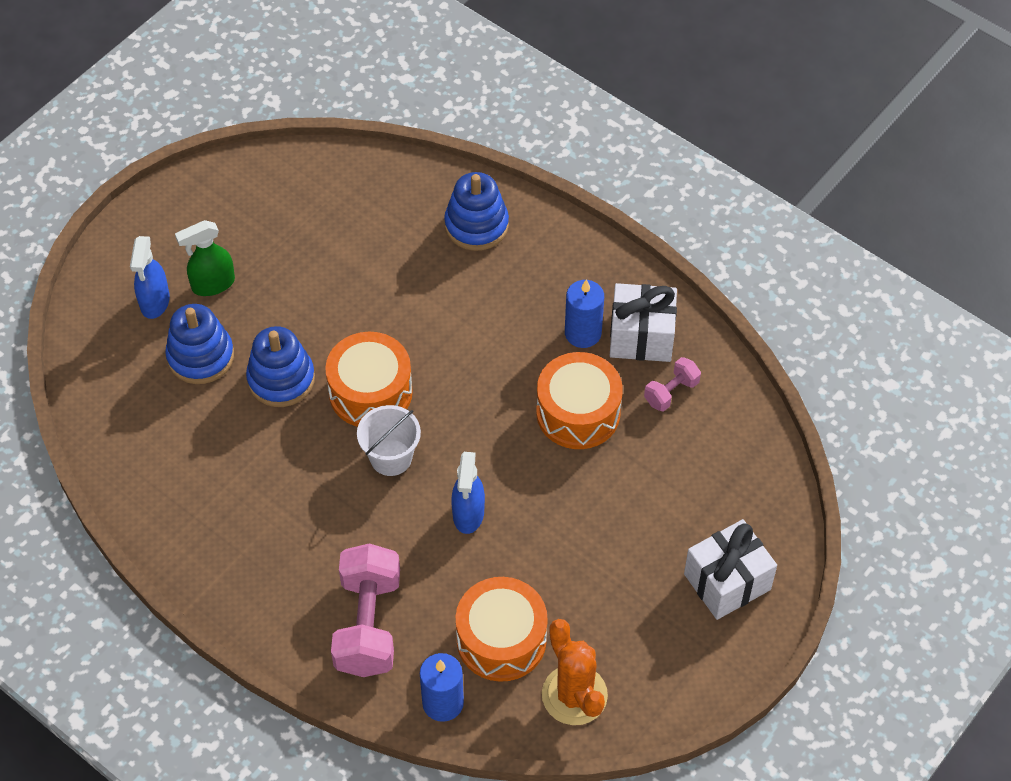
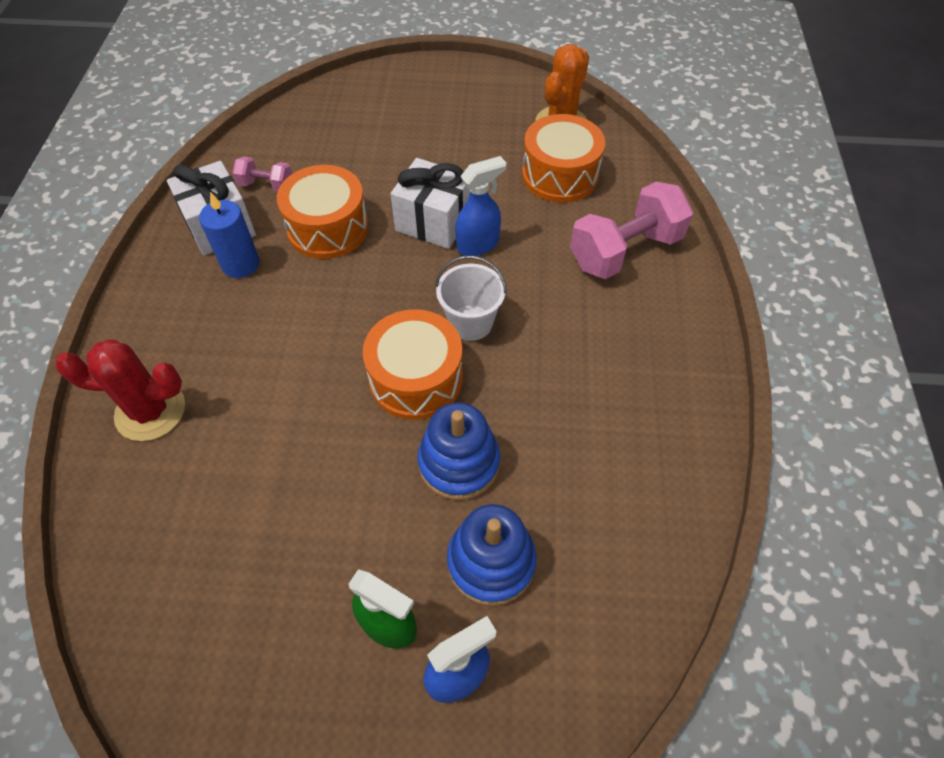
camera: 125 degrees left, 0 degrees up
(443, 703) = (635, 180): blue candle -> none
(476, 225) = (150, 411): blue stacking toy -> red cactus
(727, 581) = (409, 94): white gift -> white gift (433, 222)

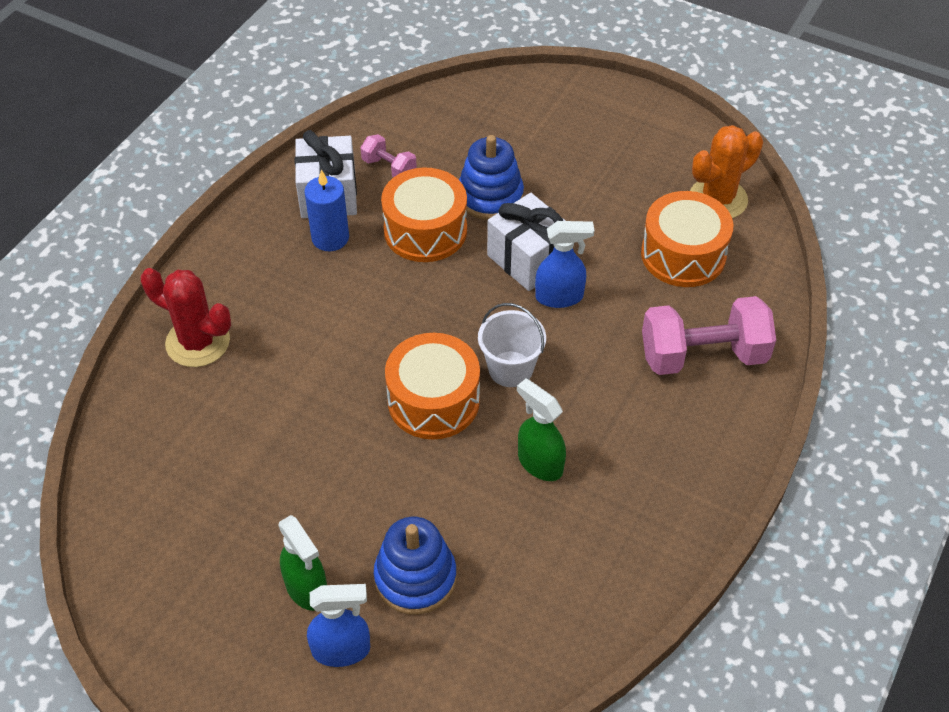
camera: 25 degrees right, 5 degrees down
(459, 463) = (432, 487): blue stacking toy -> blue stacking toy (490, 197)
(544, 398) = (539, 463): none -> green spray bottle

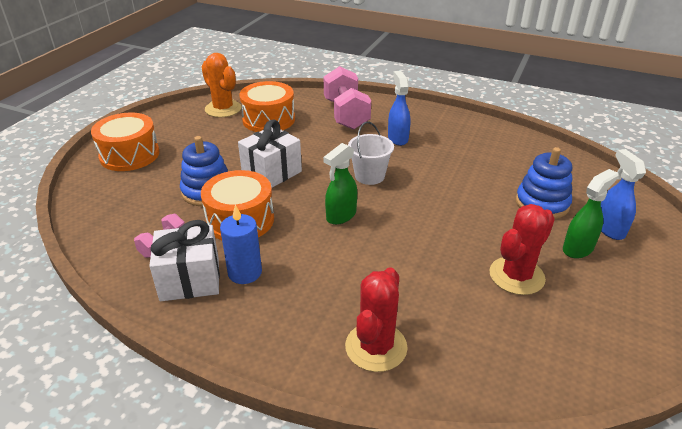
camera: 95 degrees left, 15 degrees down
(270, 497) = (516, 276): none -> red cactus
(433, 400) = (404, 205): orange drum -> orange drum (129, 155)
(539, 463) = (439, 163): green spray bottle -> green spray bottle (341, 216)
(560, 297) = (305, 160): blue spray bottle -> blue spray bottle (397, 138)

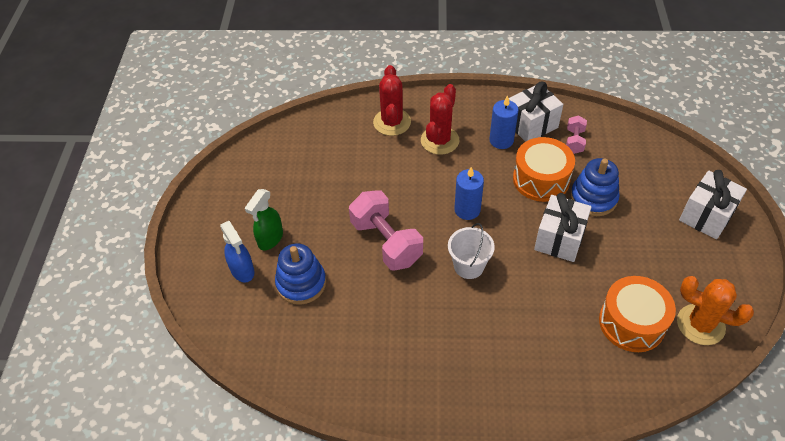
camera: 160 degrees right, 15 degrees up
(129, 155) = (706, 216): orange drum -> white gift
(341, 216) = (467, 210): green spray bottle -> blue candle
(346, 114) = (553, 368): pink dumbbell -> pink dumbbell (386, 242)
(397, 138) = (470, 340): blue spray bottle -> none
(516, 276) = (315, 198): red cactus -> red cactus (439, 140)

